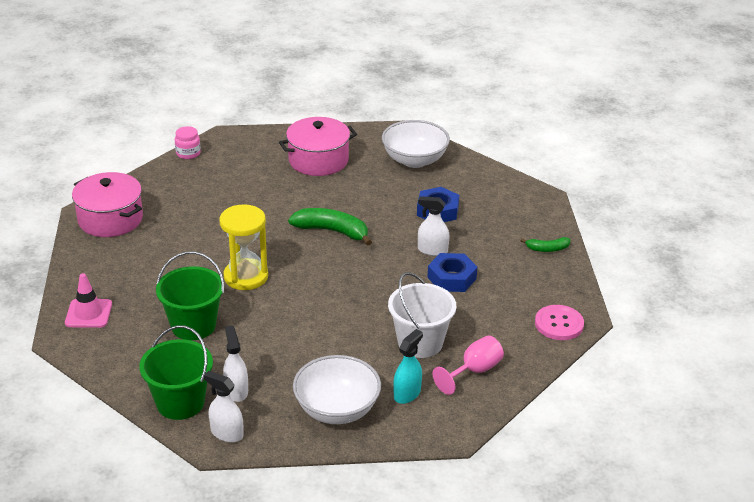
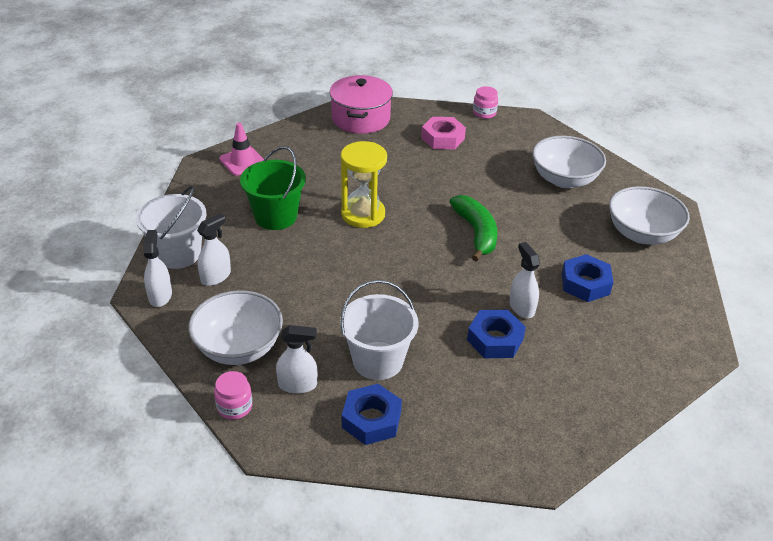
camera: 55 degrees right, 5 degrees up
(180, 403) = (178, 254): green bucket -> white bucket
(195, 190) = (442, 138): none -> pink nut
(318, 160) = (564, 179): pink pot -> white bowl
(400, 436) = (234, 407): none -> pink jar
(407, 393) = (297, 384): turquoise spray bottle -> white spray bottle
(474, 371) = (371, 419): pink goblet -> blue nut
(547, 249) = (622, 391): green banana -> none
(559, 324) = (508, 456): pink button -> none

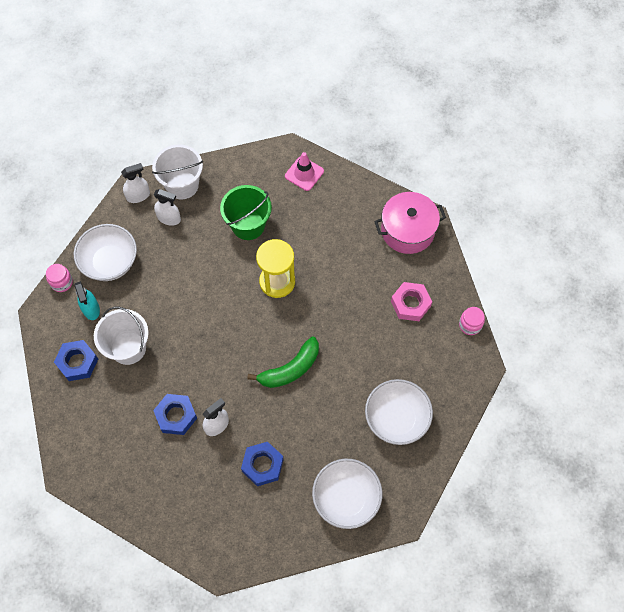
camera: 70 degrees right, 25 degrees up
(297, 384) = (91, 309): white spray bottle -> turquoise spray bottle

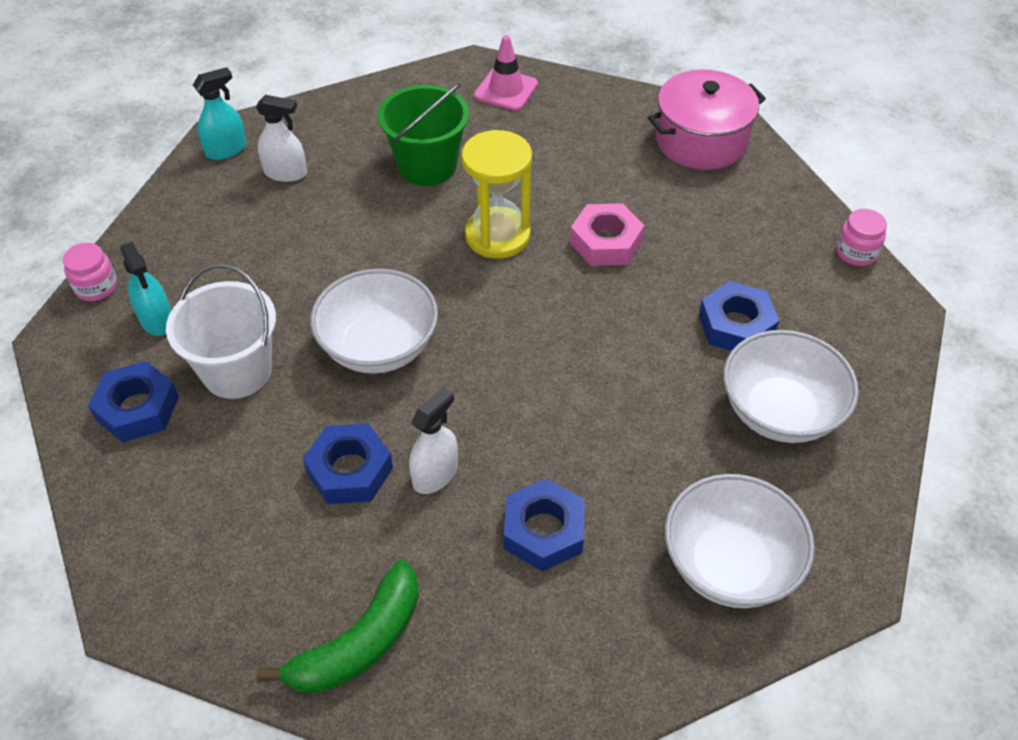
camera: 10 degrees left, 15 degrees down
(110, 262) = (186, 246): white bowl -> white bowl (379, 347)
(138, 196) = (226, 149): white spray bottle -> turquoise spray bottle
(182, 185) = (301, 127): white bucket -> none
(290, 369) = (556, 361): green banana -> green banana (359, 643)
(390, 362) = (736, 325): none -> blue nut
(410, 304) = (742, 236): pink nut -> pink nut (606, 242)

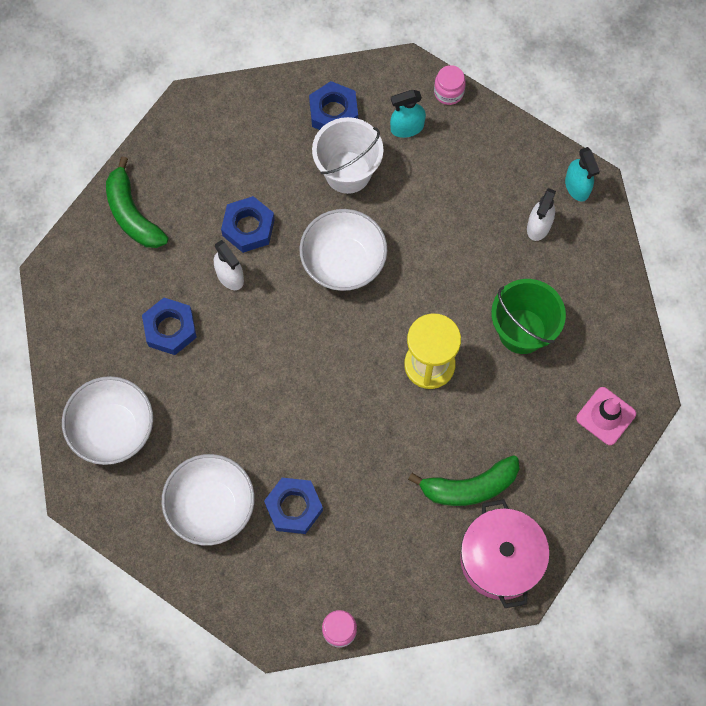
camera: 105 degrees right, 20 degrees up
(606, 242) = (402, 442): pink nut -> none
(633, 177) = (469, 487): none -> green banana

